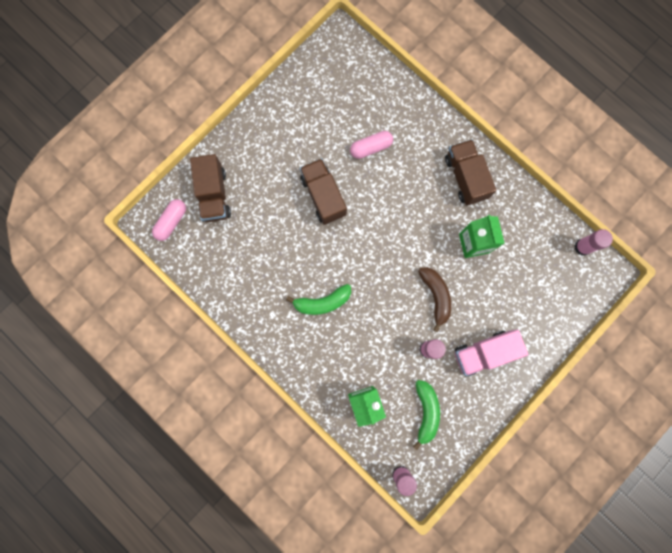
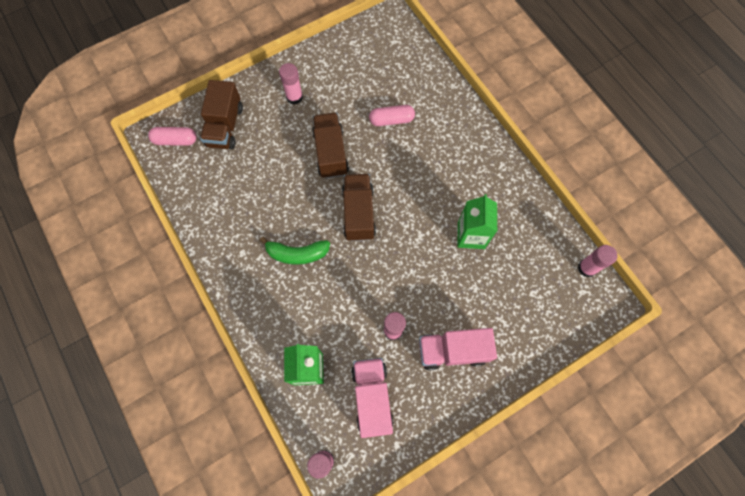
camera: 15 degrees right, 10 degrees down
(171, 222) = (175, 140): pink capsule -> pink capsule turned 45 degrees clockwise
(271, 147) = (294, 97): none -> pink glue stick
(426, 412) = (372, 397): green banana -> pink truck
(436, 296) = (416, 278): brown banana -> none
(465, 177) = (479, 170): brown truck -> brown truck (358, 213)

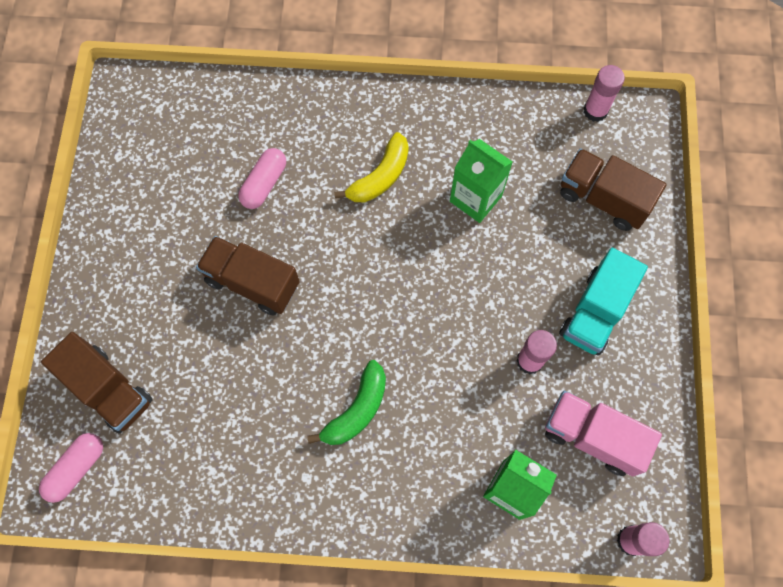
camera: 55 degrees left, 0 degrees up
(294, 97) = (138, 275): pink glue stick -> none
(358, 213) = (357, 303): brown truck -> brown truck (603, 199)
(443, 175) = (380, 177): none -> yellow banana
(452, 351) = (595, 312): pink truck -> turquoise truck

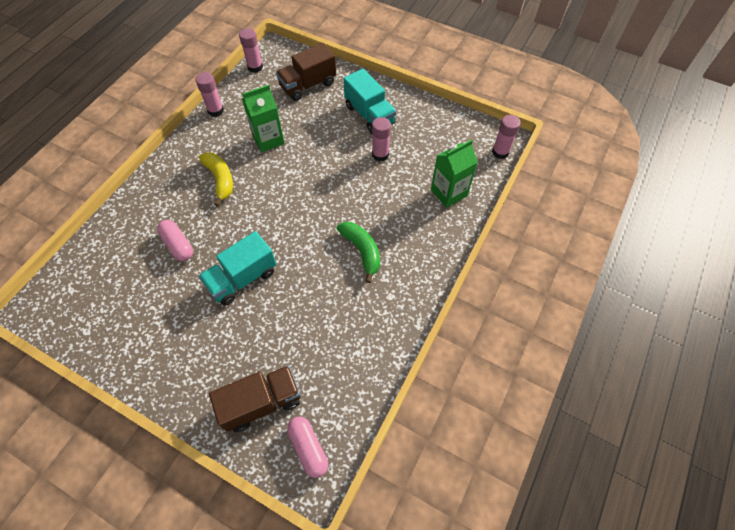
camera: 65 degrees left, 10 degrees down
(252, 283) = (242, 278): brown truck -> turquoise truck
(488, 106) = (215, 110): none -> pink glue stick
(592, 437) = (437, 145): pink truck -> none

